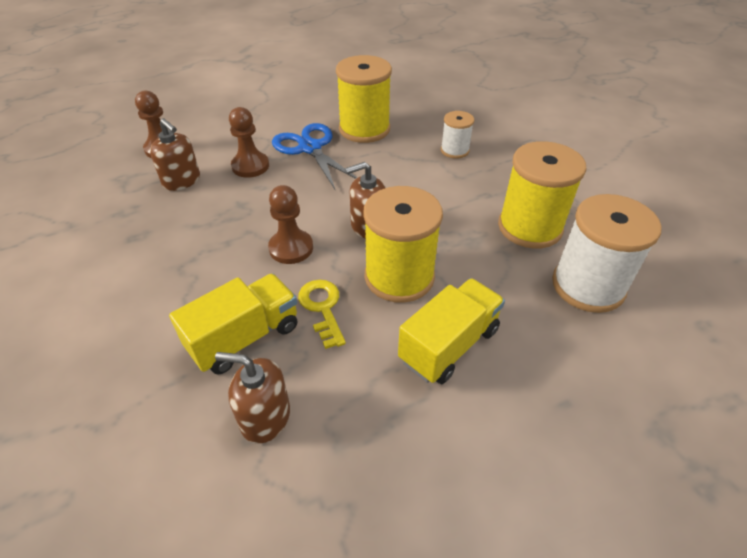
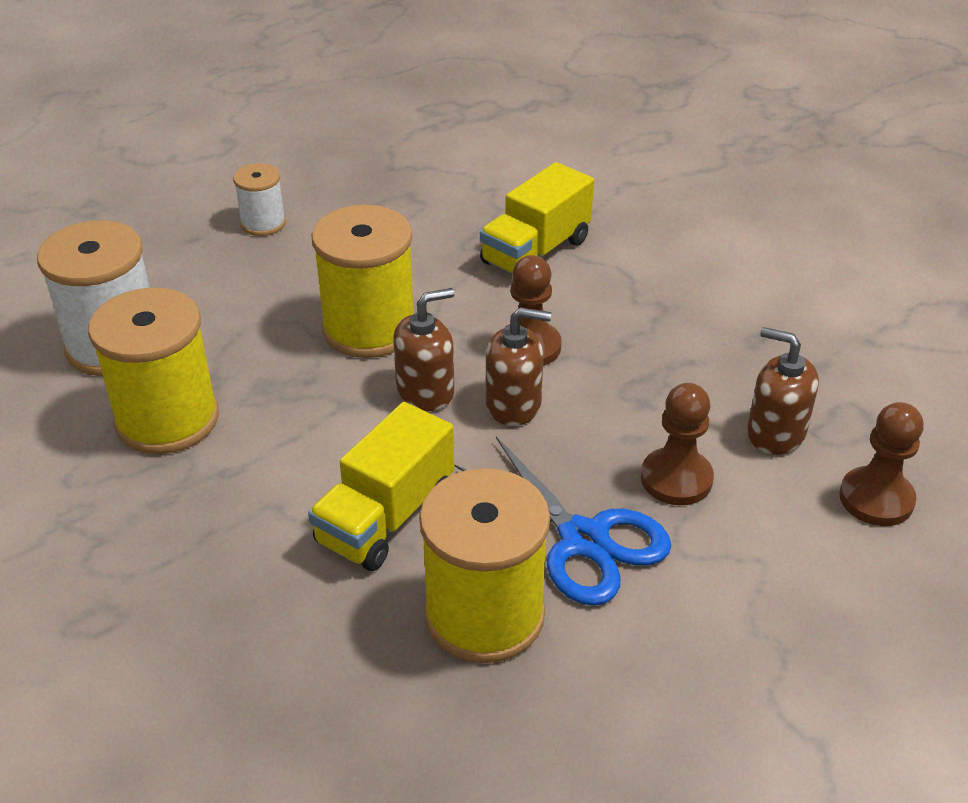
camera: 170 degrees right, 5 degrees down
(265, 417) = (482, 202): brown soap dispenser -> brown soap dispenser (513, 404)
(322, 308) = (459, 286): yellow key -> none
(449, 345) = (306, 269): yellow truck -> yellow truck (386, 518)
(454, 150) = (276, 574): white spool -> white spool (263, 223)

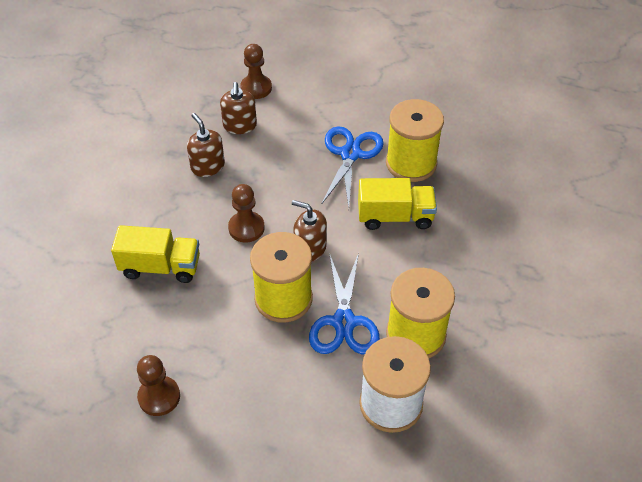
camera: 125 degrees left, 10 degrees up
(263, 223) = (226, 420): white spool -> none
(269, 363) = (344, 322): none -> blue scissors
(513, 404) = (292, 212): brown soap dispenser -> brown soap dispenser (207, 166)
(676, 479) = (293, 143): brown pawn -> brown pawn (159, 397)

